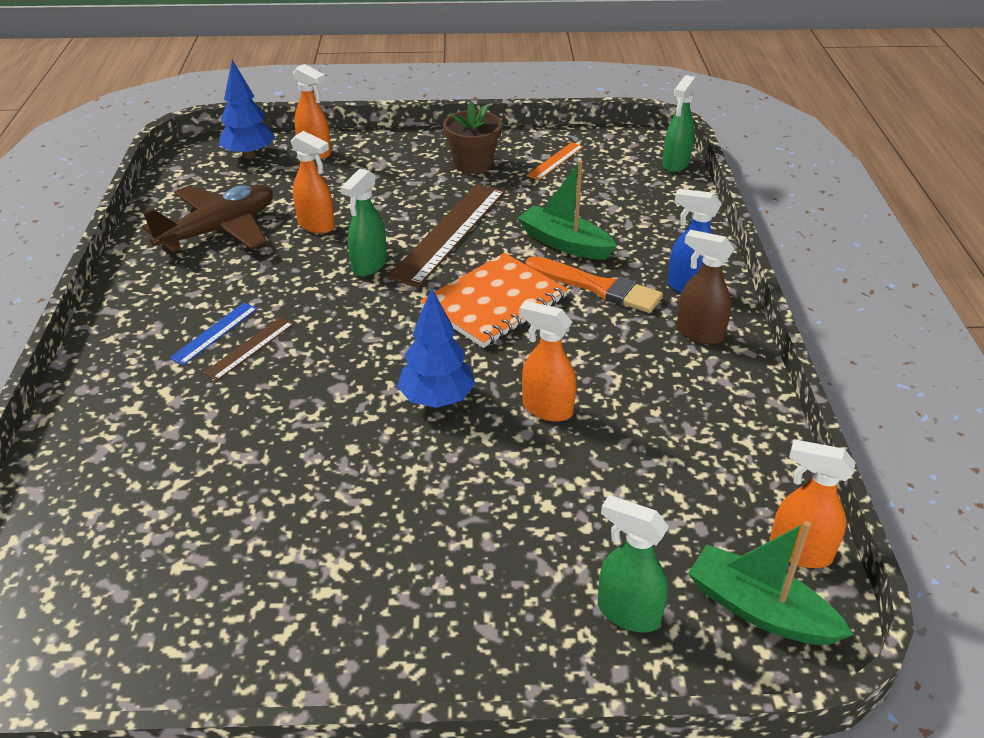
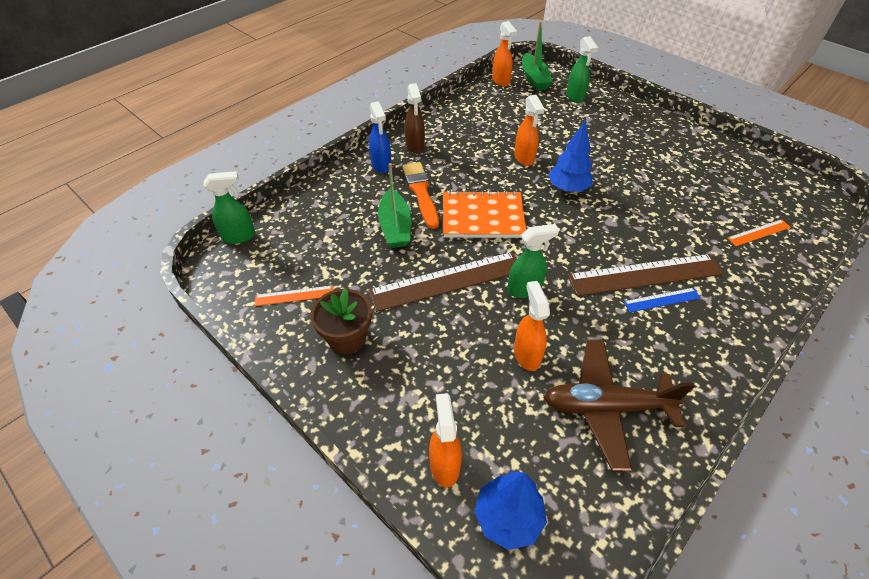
camera: 135 degrees left, 10 degrees up
(113, 498) = (759, 232): none -> orange ruler
(250, 348) = (645, 275): brown ruler -> brown ruler, size x2.06

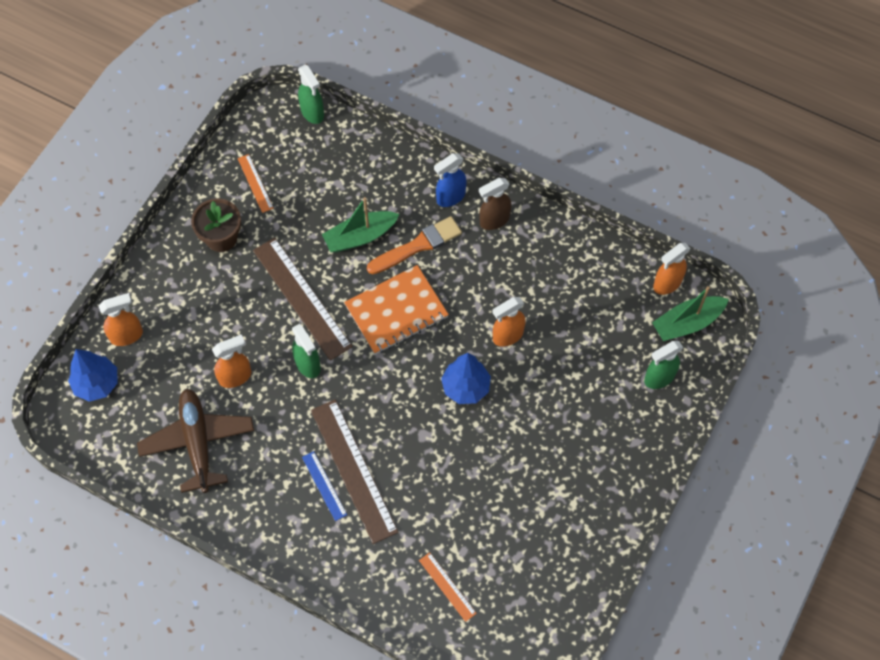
camera: 75 degrees right, 15 degrees up
(482, 217) = (396, 311): orange notebook -> orange notebook turned 75 degrees clockwise

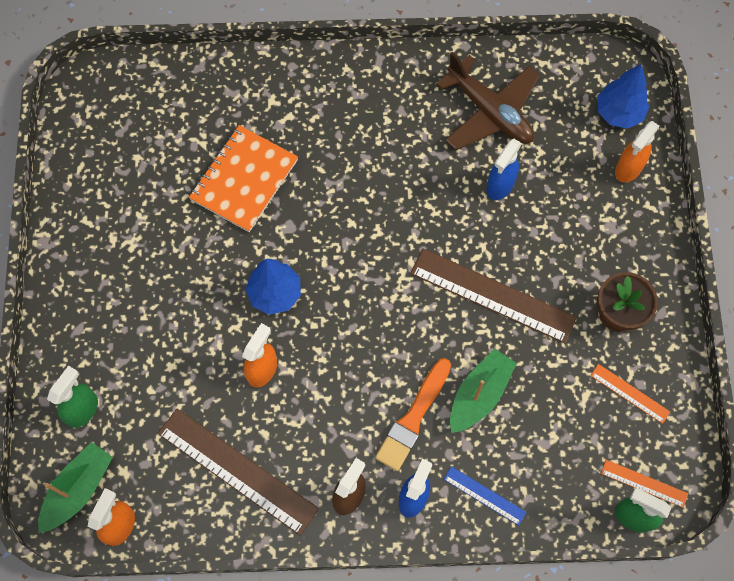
camera: 150 degrees right, 5 degrees up
(235, 376) = (500, 186): orange spray bottle -> blue spray bottle
(308, 364) = (440, 233): green spray bottle -> none
(324, 486) = (352, 135): blue ruler -> blue ruler (484, 495)
(353, 470) = (334, 162): brown ruler -> brown ruler (237, 470)
(396, 311) = (390, 333): orange notebook -> orange notebook (244, 180)
(447, 586) = (191, 110): orange ruler -> orange ruler (644, 483)

